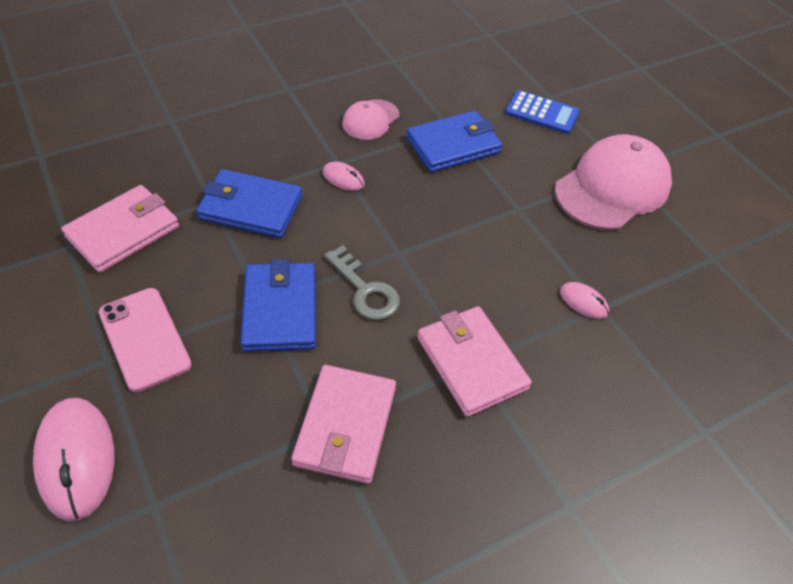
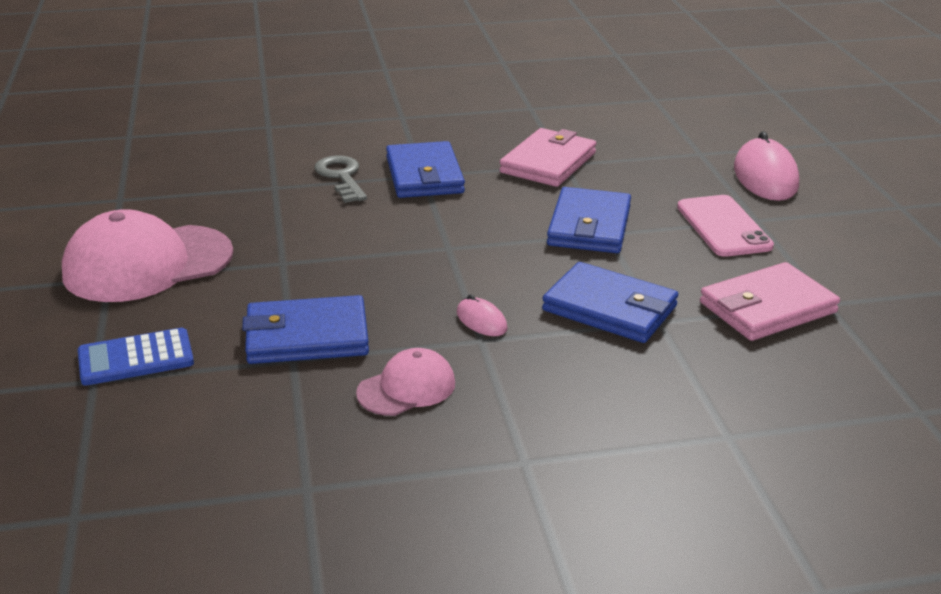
camera: 160 degrees left, 20 degrees down
(365, 290) = (498, 227): grey key -> grey key (341, 177)
(471, 363) = (424, 175): pink wallet -> blue wallet
(542, 113) = (136, 358): blue calculator -> blue calculator turned 60 degrees counterclockwise
(583, 302) = (288, 191): pink mouse -> none

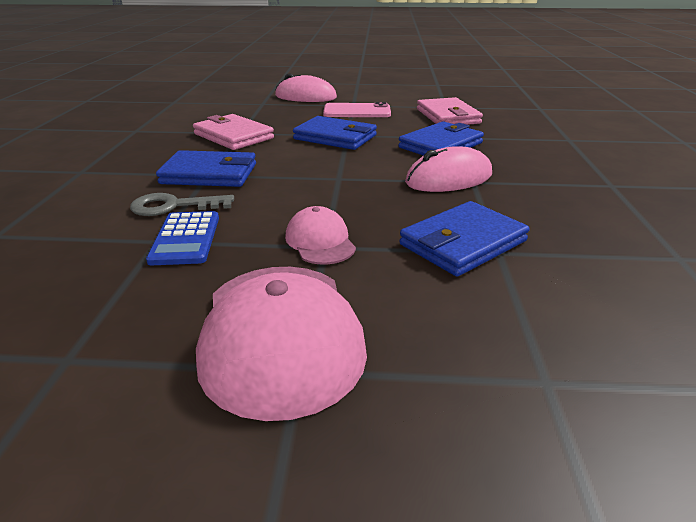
camera: 75 degrees left, 0 degrees up
(136, 358) = (498, 346): blue calculator -> blue calculator (186, 239)
(307, 336) = (463, 243): blue wallet -> blue wallet turned 45 degrees clockwise
(406, 388) = (537, 210): pink cap -> pink cap (320, 241)
(481, 321) = (449, 178): pink mouse -> pink mouse, size x2.02

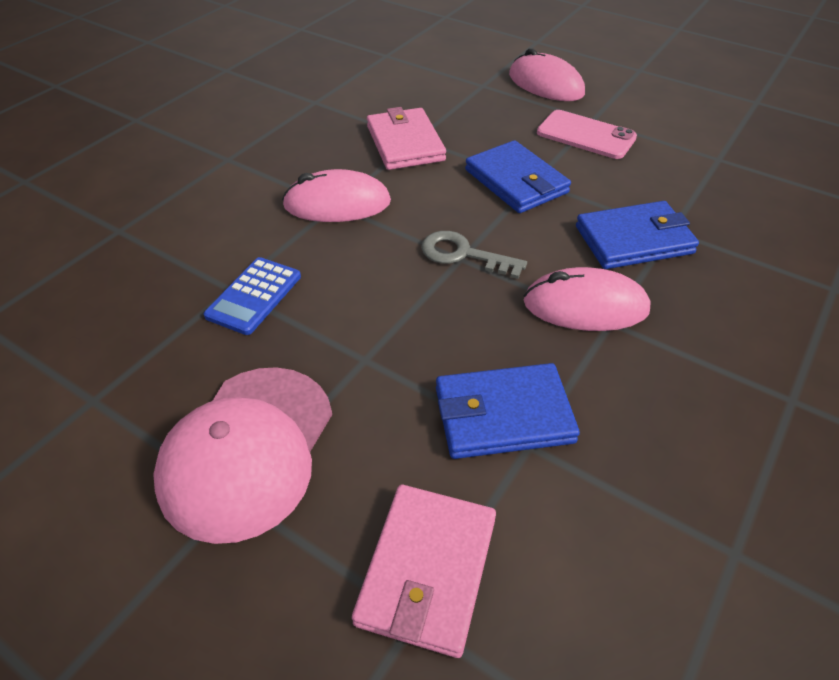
camera: 30 degrees right, 15 degrees up
(174, 206) = (273, 244): grey key -> grey key (463, 255)
(209, 174) = (337, 204): blue wallet -> pink mouse
(320, 241) = (365, 350): pink cap -> none
(448, 116) = (701, 181): pink wallet -> pink wallet (427, 571)

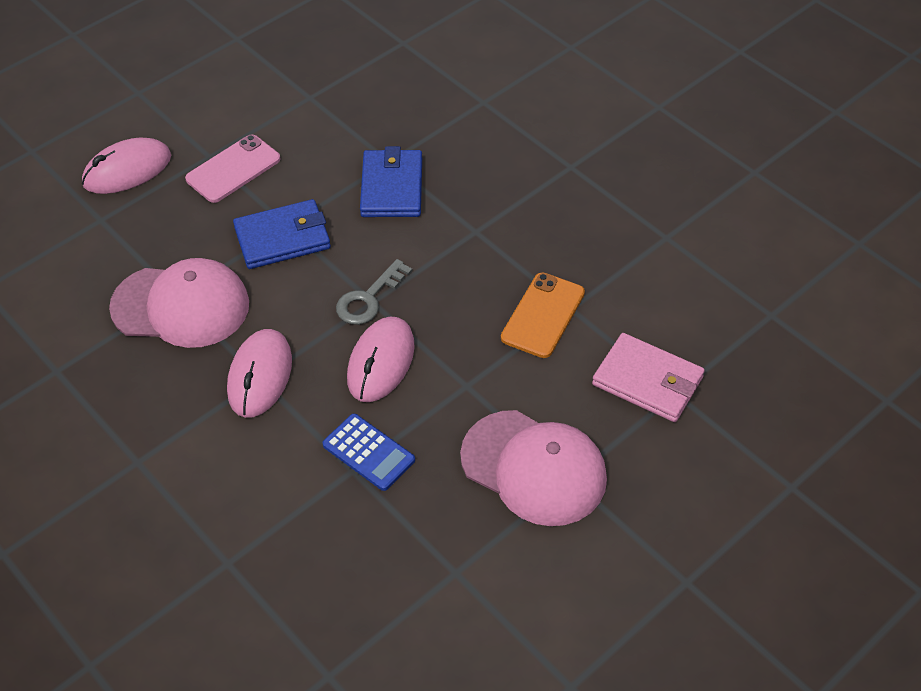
camera: 75 degrees left, 5 degrees up
(405, 143) = (181, 306): pink wallet -> pink cap
(503, 415) = (543, 315): blue wallet -> orange phone
(585, 306) = (455, 240): pink mouse -> pink mouse (381, 362)

